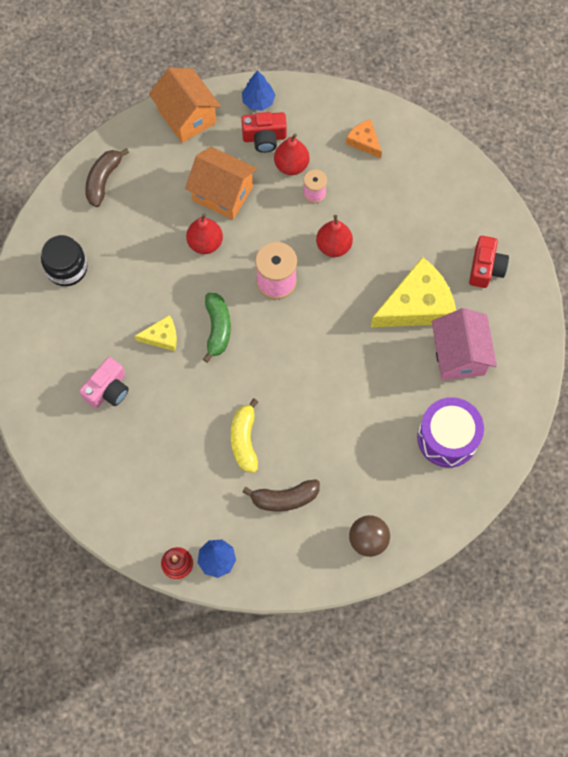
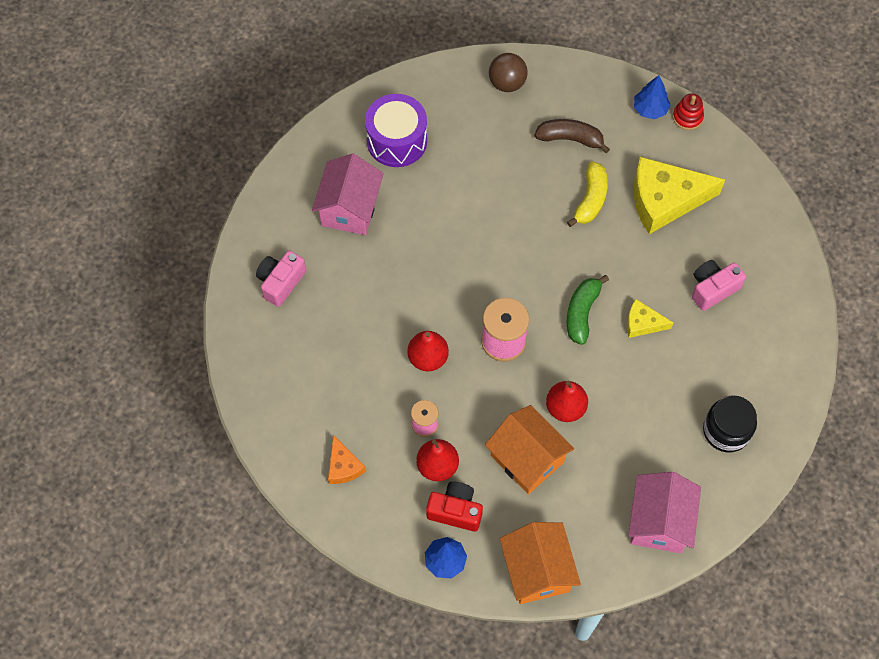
camera: 160 degrees left, 5 degrees down
(103, 180) = (659, 522): brown banana -> pink house
(417, 305) = (368, 269): yellow cheese -> yellow cheese (665, 200)
(485, 268) = (281, 282): red camera -> pink camera

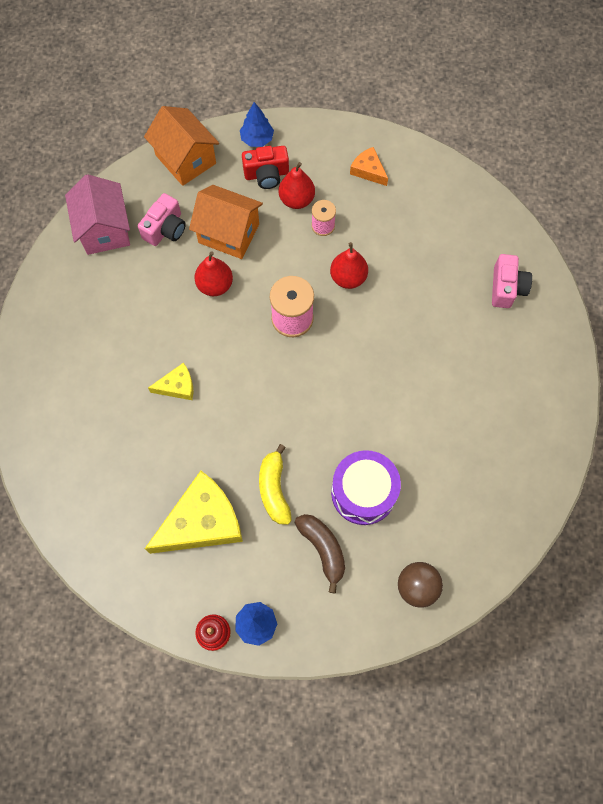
camera: 155 degrees right, 5 degrees up
(350, 209) = (490, 379): pink house -> none
(397, 141) = (488, 468): purple drum -> purple drum (363, 492)
(570, 139) = (323, 549): brown banana -> brown banana turned 105 degrees counterclockwise
(582, 313) = (235, 372): green banana -> none
(713, 289) = (124, 447): pink camera -> pink camera (165, 229)
(726, 431) = (72, 322): black jar -> none

